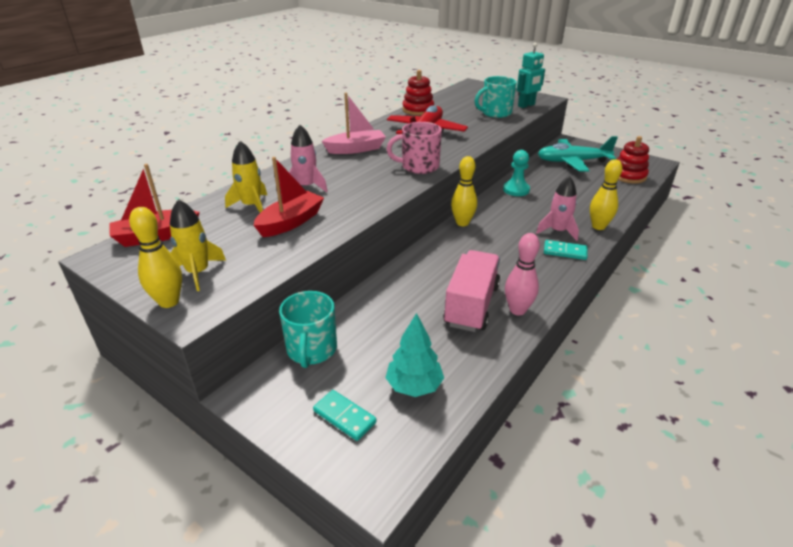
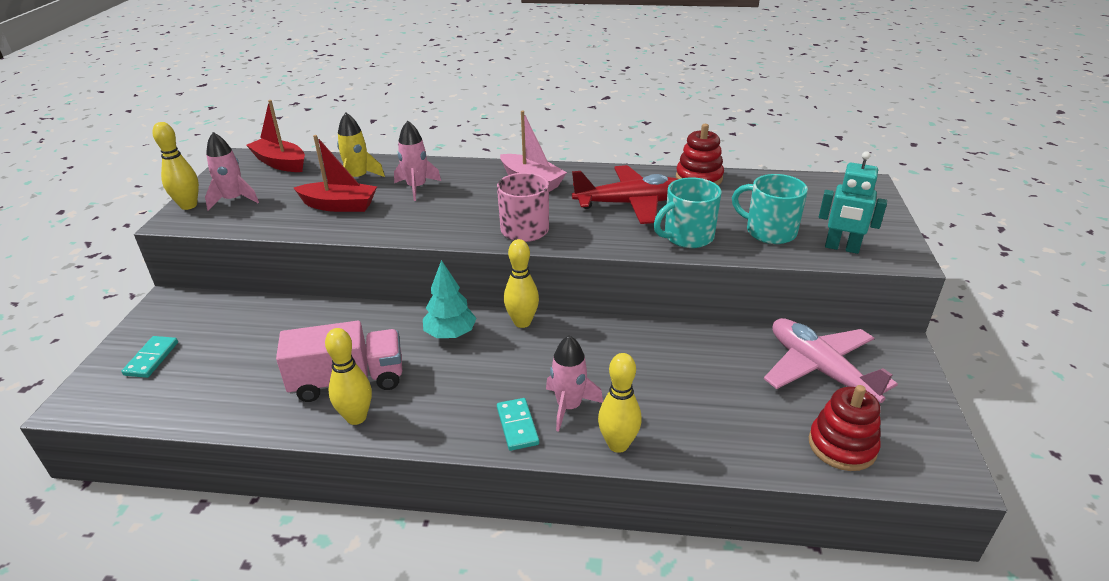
camera: 60 degrees right, 0 degrees up
(198, 272) = (234, 200): yellow rocket -> pink rocket
(311, 349) = (233, 310): turquoise mug -> turquoise mug (687, 237)
(414, 386) = (201, 383): turquoise tree -> turquoise tree (450, 334)
(516, 190) = (656, 339): turquoise pawn -> none
(517, 310) = (356, 417): pink bowling pin -> yellow bowling pin
(572, 162) = (819, 370): turquoise plane -> pink plane

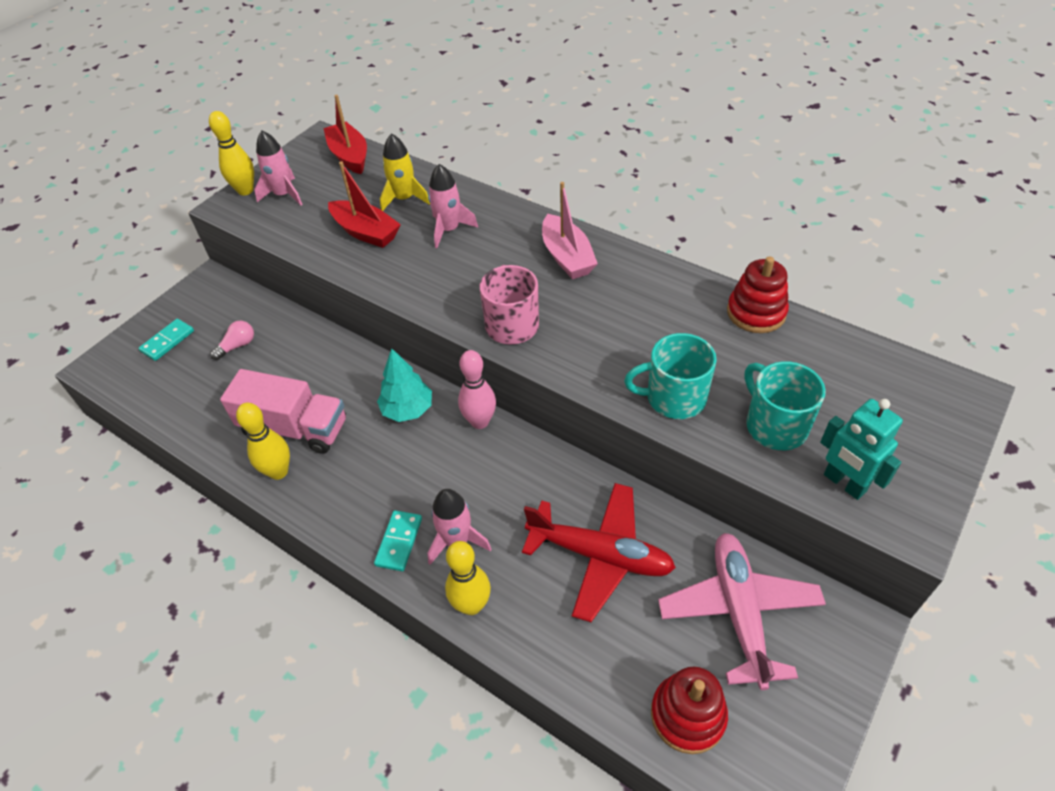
camera: 30 degrees right, 15 degrees up
(237, 340) = (237, 346): none -> pink light bulb
(522, 322) = (480, 422): yellow bowling pin -> pink bowling pin
(630, 204) = (647, 327): red plane -> red plane (600, 555)

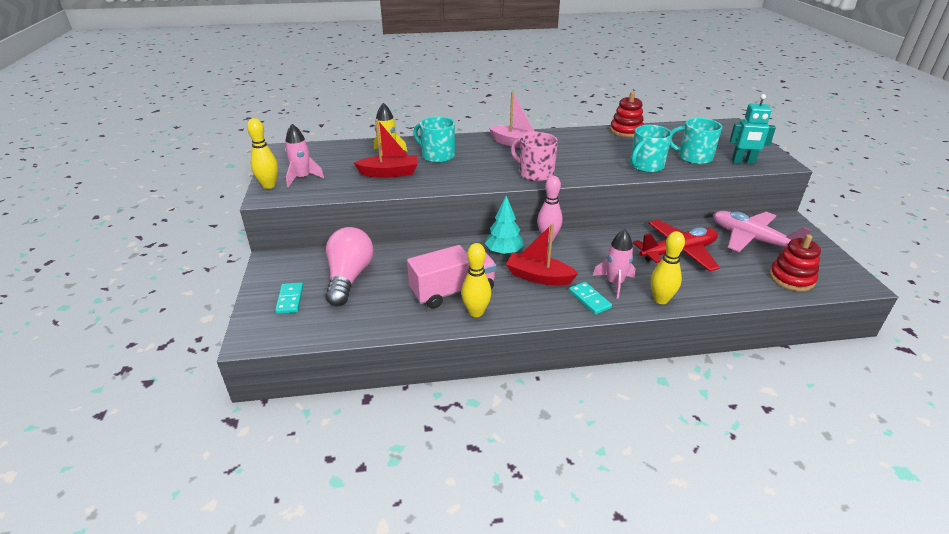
camera: 45 degrees left, 15 degrees down
(237, 346) = (349, 278): pink light bulb -> pink light bulb, size x2.27
(349, 156) = (318, 150): red boat -> red boat (538, 277)
(449, 230) = (437, 156): pink rocket -> turquoise mug

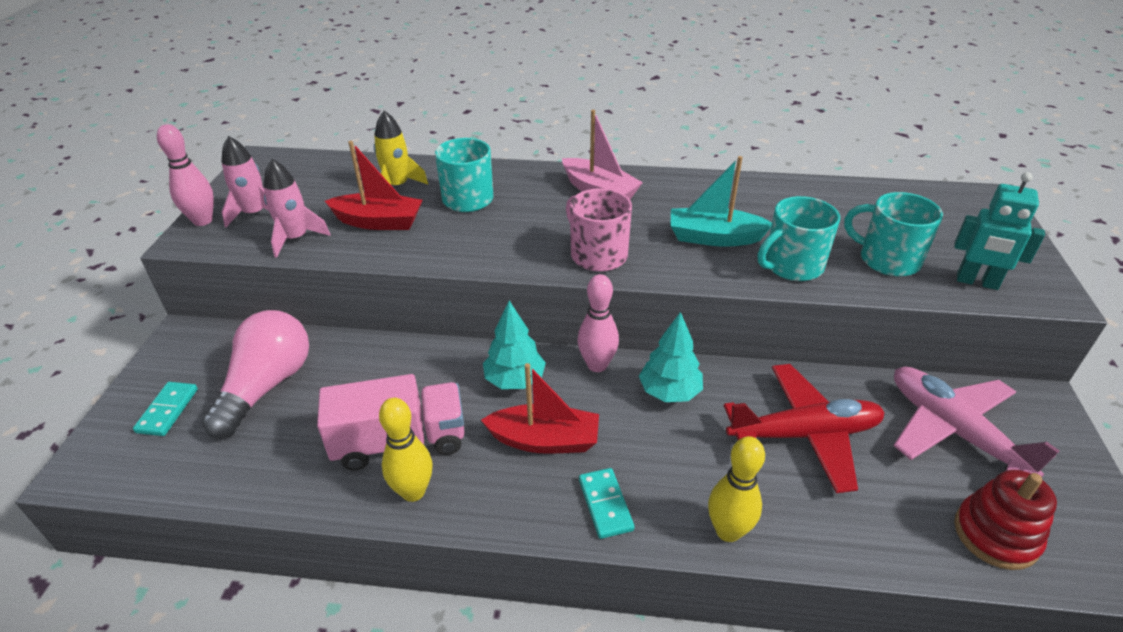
camera: 15 degrees right, 5 degrees up
(269, 185) = (203, 221): yellow bowling pin -> pink bowling pin
(538, 277) = (545, 440): red boat -> red boat turned 150 degrees clockwise
(596, 158) = (714, 237): none -> turquoise boat
(596, 244) = (669, 392): none -> turquoise tree
(614, 283) = (663, 479): pink rocket -> pink rocket (296, 238)
(626, 131) = (793, 188): red stacking toy -> none

